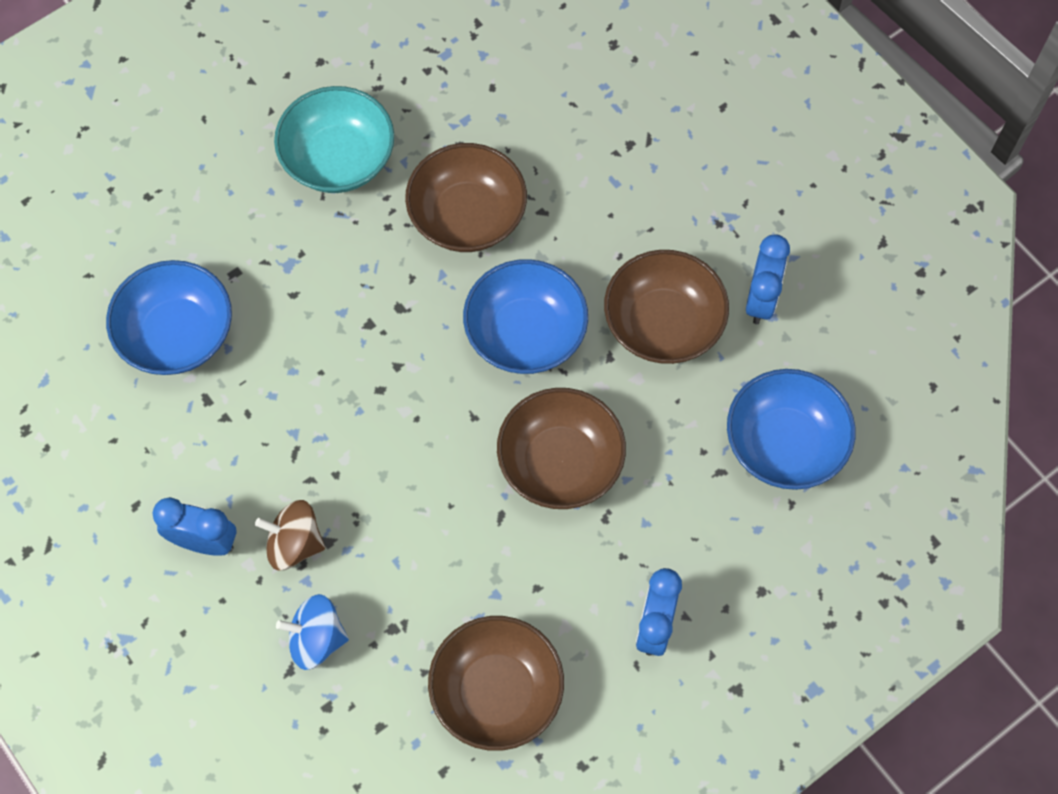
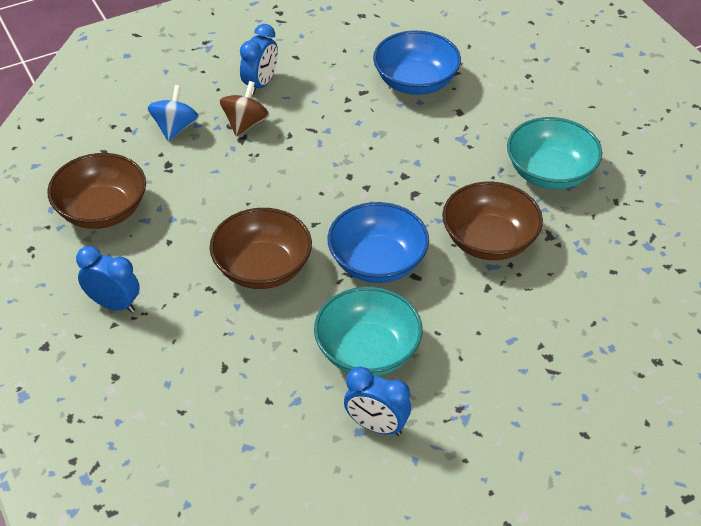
camera: 100 degrees right, 20 degrees down
(663, 323) = (367, 351): brown bowl -> turquoise bowl
(784, 443) = (236, 417): blue bowl -> none

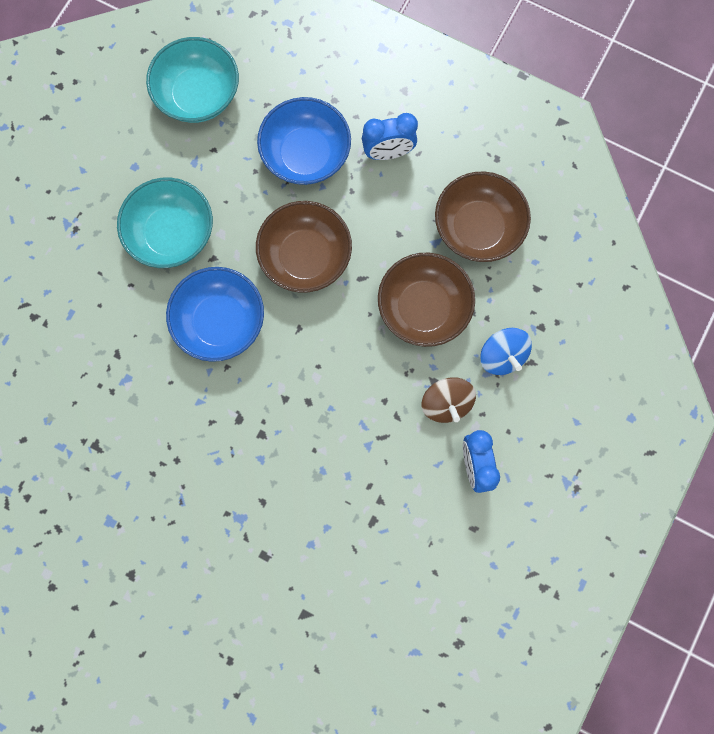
camera: 145 degrees right, 30 degrees up
(376, 426) = (125, 178): blue clock -> none
(415, 82) = (333, 571): blue bowl -> blue bowl (306, 154)
(489, 241) = (143, 406): brown bowl -> brown bowl (423, 308)
(550, 173) = (134, 526): turquoise bowl -> turquoise bowl (198, 95)

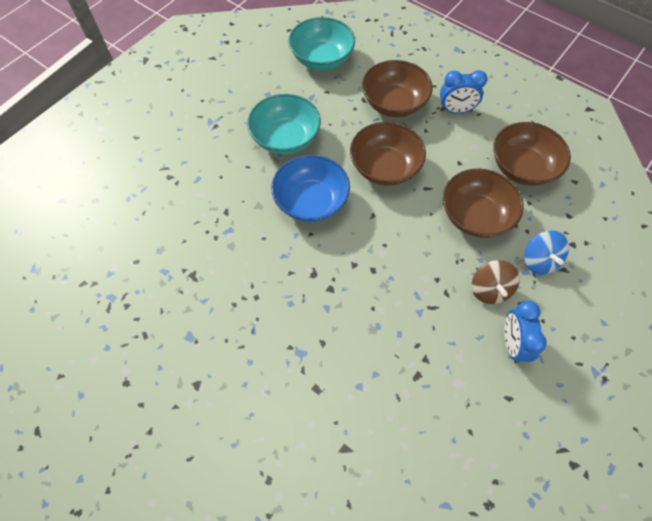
camera: 10 degrees right, 15 degrees down
(306, 154) = (394, 103): blue bowl -> brown bowl

